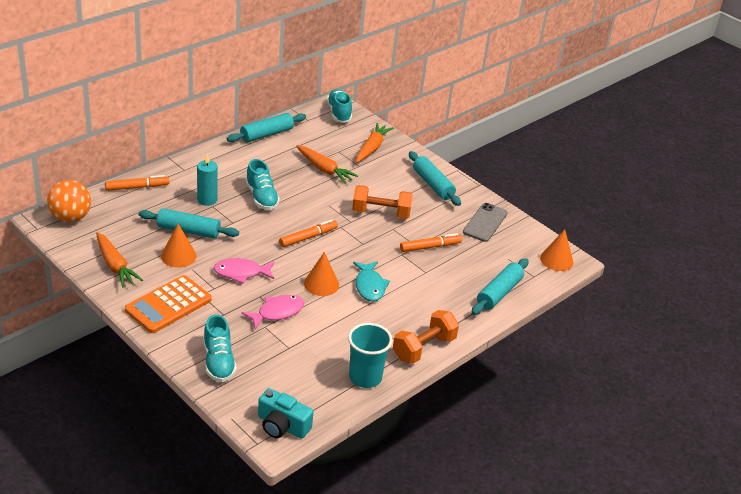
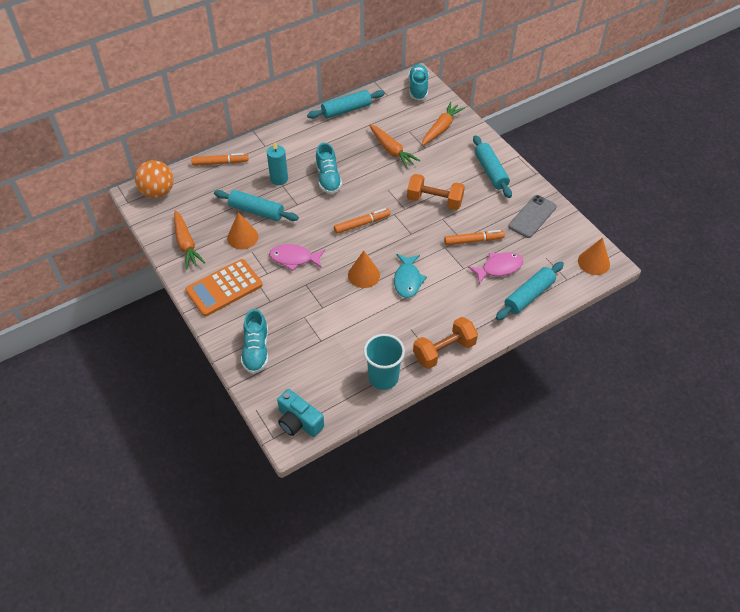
camera: 15 degrees right, 15 degrees up
(277, 312) = (318, 302): pink fish -> pink fish (499, 268)

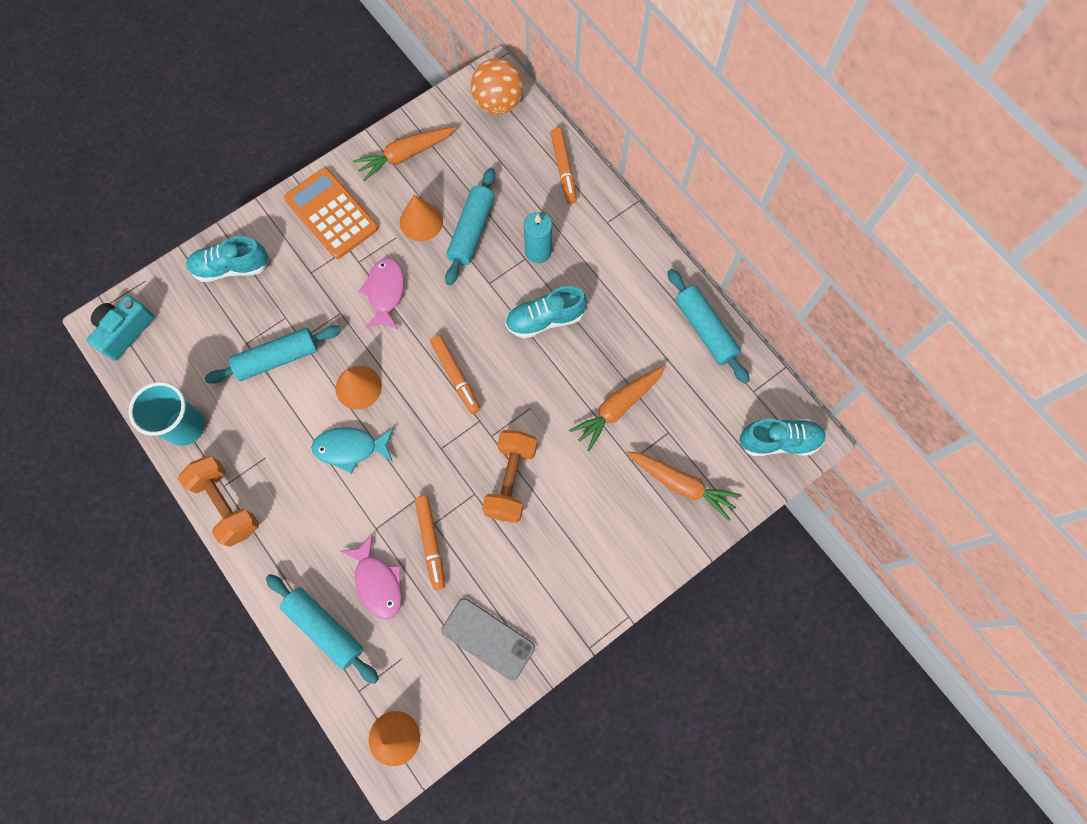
camera: 85 degrees right, 20 degrees up
(491, 171) = (585, 570): turquoise rolling pin -> turquoise rolling pin (277, 358)

